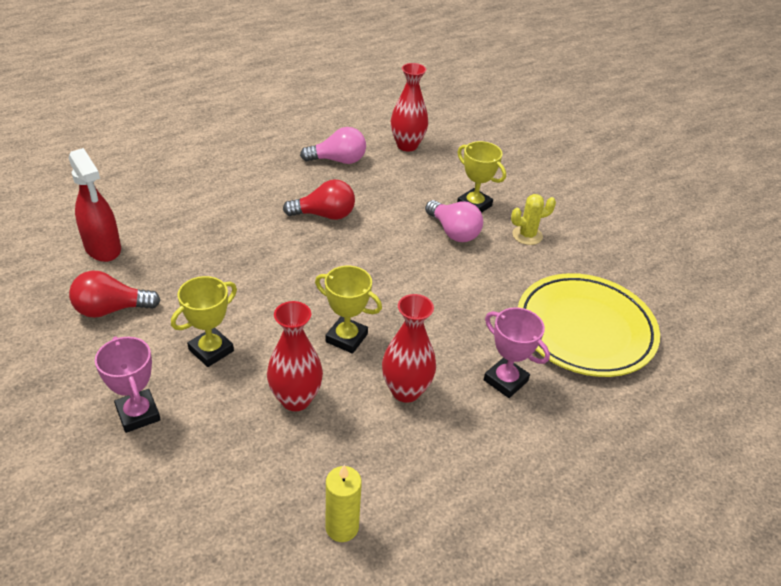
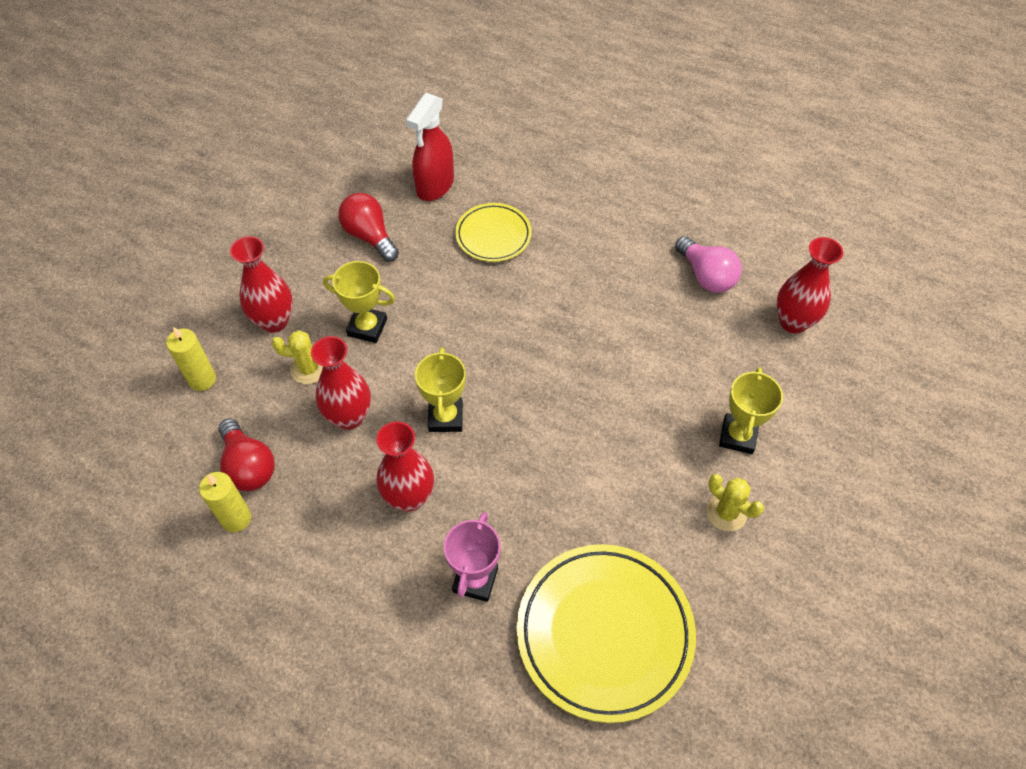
camera: 65 degrees right, 15 degrees up
(138, 414) = (274, 321): pink trophy -> red vase
(153, 500) = (202, 379): none -> yellow candle
(194, 238) = (493, 235): none -> yellow plate
(219, 408) = (309, 369): none -> yellow cactus
(324, 215) = (606, 311): red light bulb -> red light bulb (248, 466)
(453, 232) = (672, 436): pink light bulb -> none

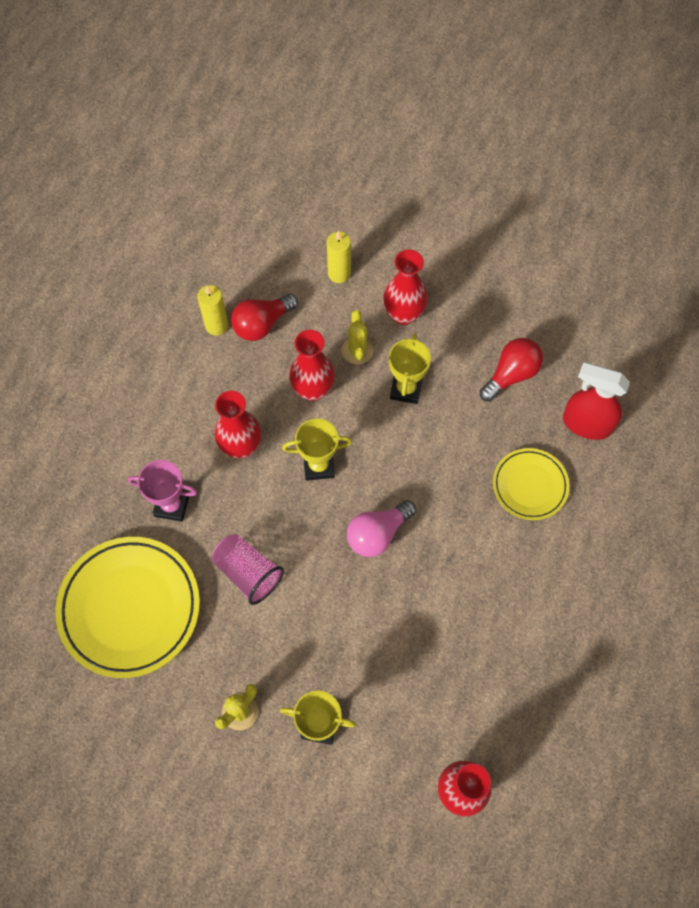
camera: 85 degrees right, 10 degrees up
(567, 497) = (248, 573): none -> pink cup
(706, 276) = (509, 700): pink light bulb -> pink light bulb (377, 534)

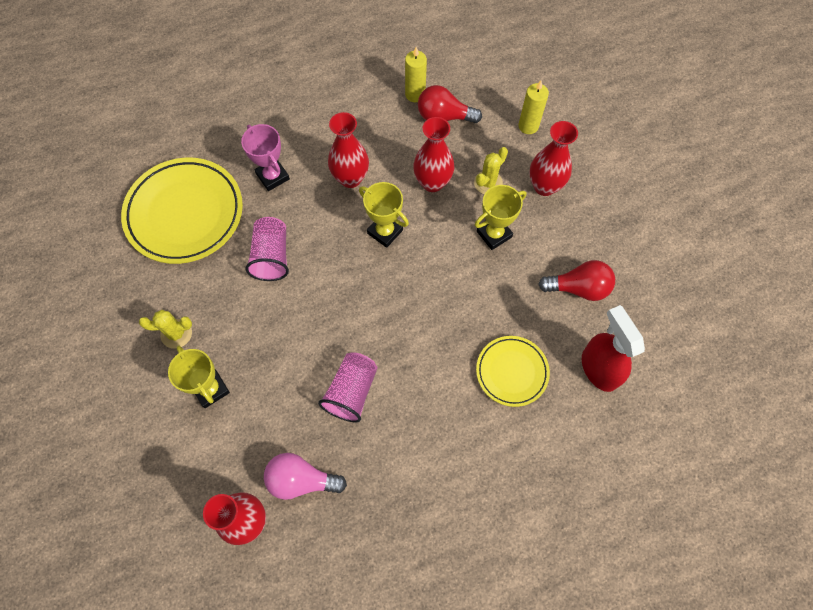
camera: 45 degrees right, 0 degrees up
(377, 534) = (375, 307): pink light bulb -> pink light bulb (301, 480)
(431, 617) = (351, 392): none -> pink cup

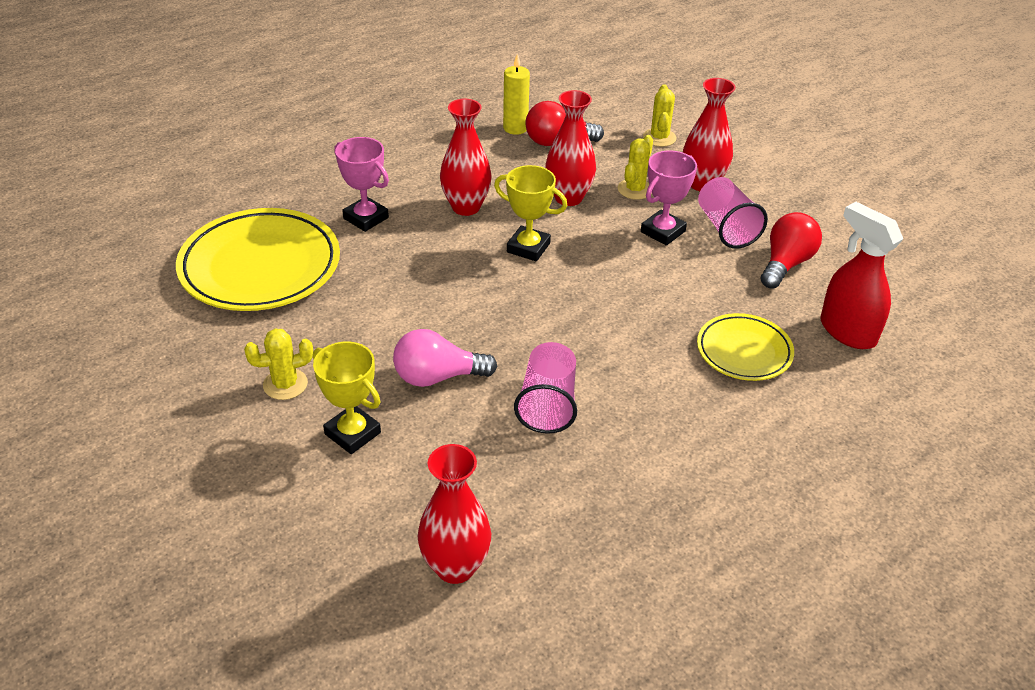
camera: 15 degrees left, 25 degrees down
(272, 256) = (391, 290): pink cup -> pink cup (726, 228)
(301, 480) = (515, 507): pink light bulb -> pink light bulb (437, 377)
(494, 234) = (663, 231): yellow trophy -> pink trophy
(528, 126) = (659, 138): yellow candle -> yellow cactus
(578, 288) = (786, 264): red light bulb -> red light bulb turned 45 degrees counterclockwise

